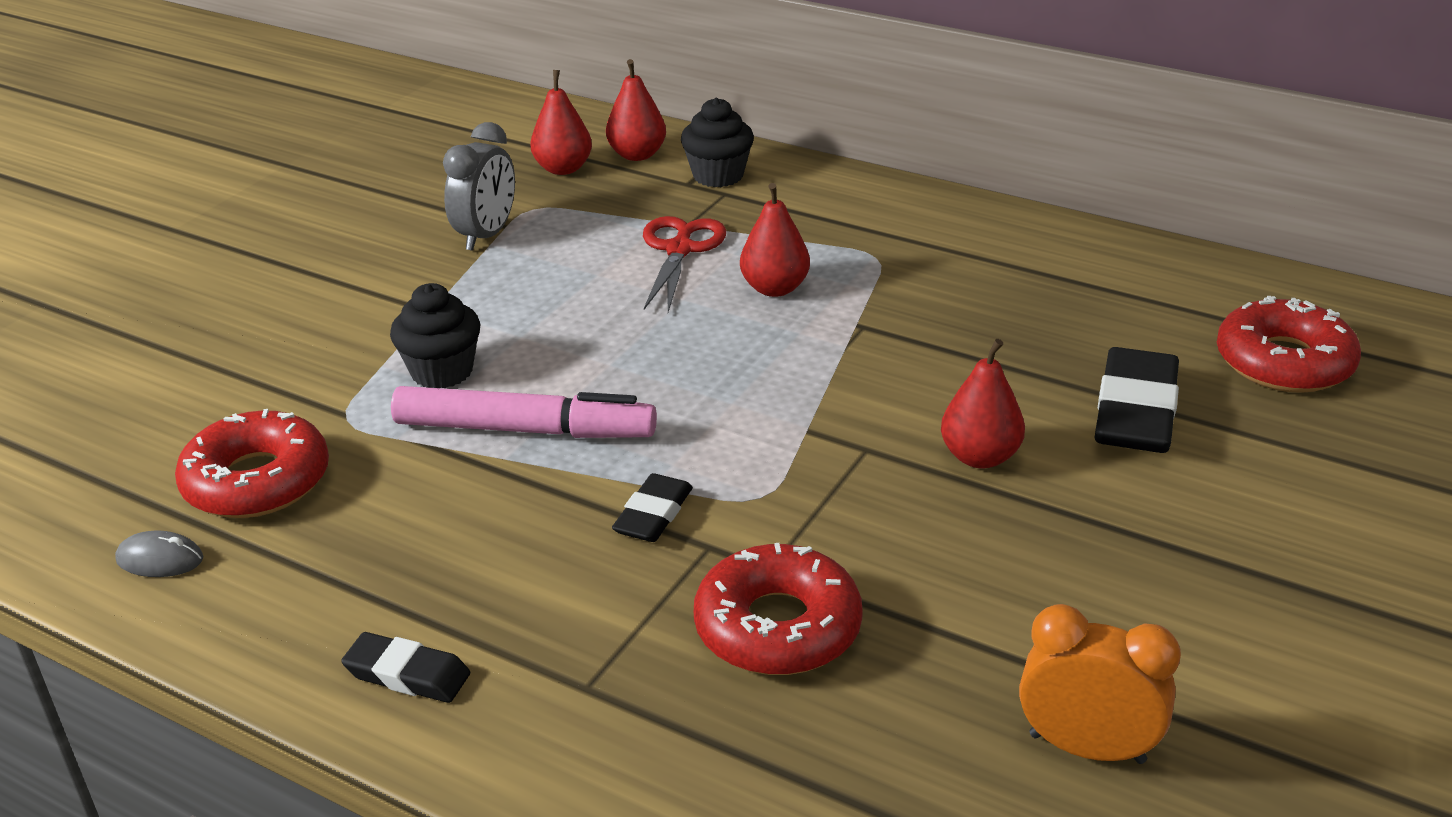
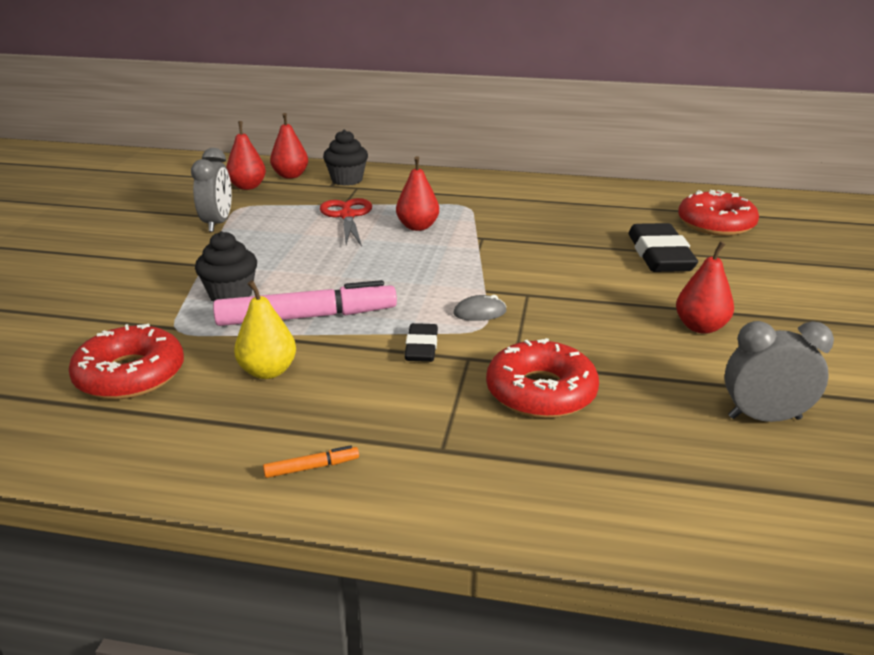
camera: 20 degrees left, 5 degrees down
(160, 559) = (78, 434): grey mouse -> grey mouse (480, 312)
(407, 674) = (312, 467): black eraser -> orange marker
(428, 511) = (268, 371): none -> yellow pear
(980, 457) = (594, 288): red pear -> red pear (700, 327)
(1087, 748) = (764, 418): orange clock -> grey clock

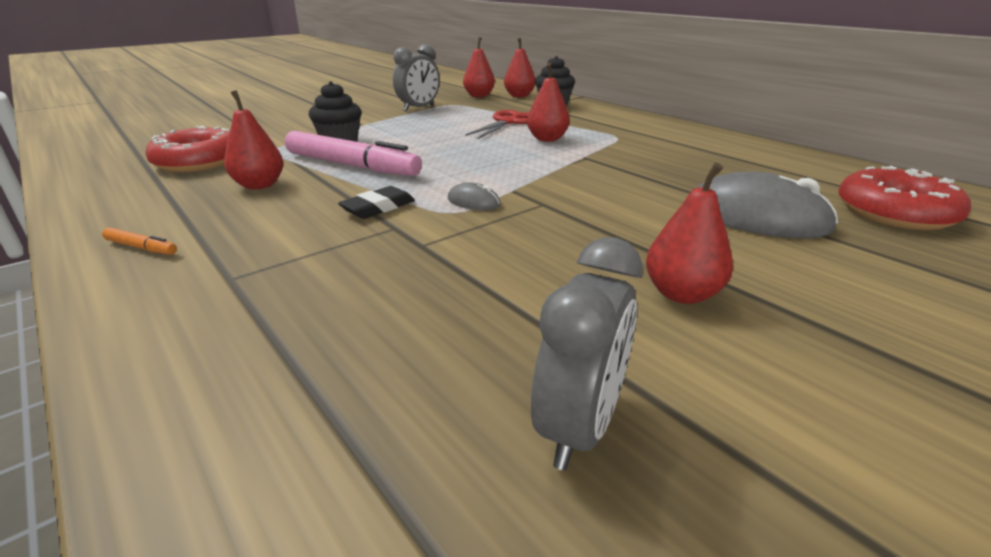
camera: 40 degrees right, 0 degrees up
(268, 371) = (259, 185): yellow pear -> red pear
(541, 392) = (392, 275): red donut -> none
(660, 255) = (756, 217): black eraser -> grey mouse
(764, 418) = (579, 427): grey clock -> grey clock turned 75 degrees clockwise

